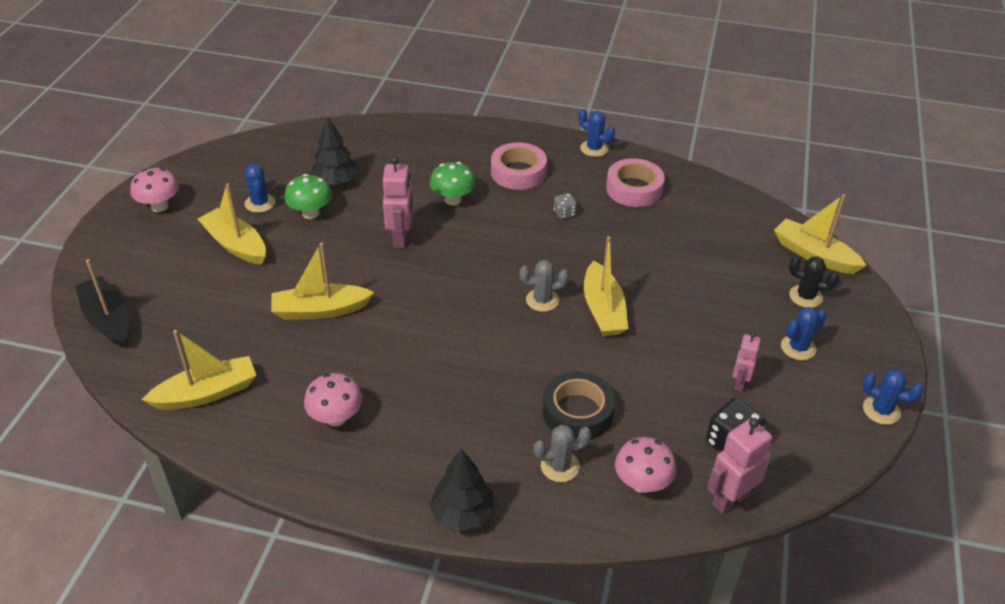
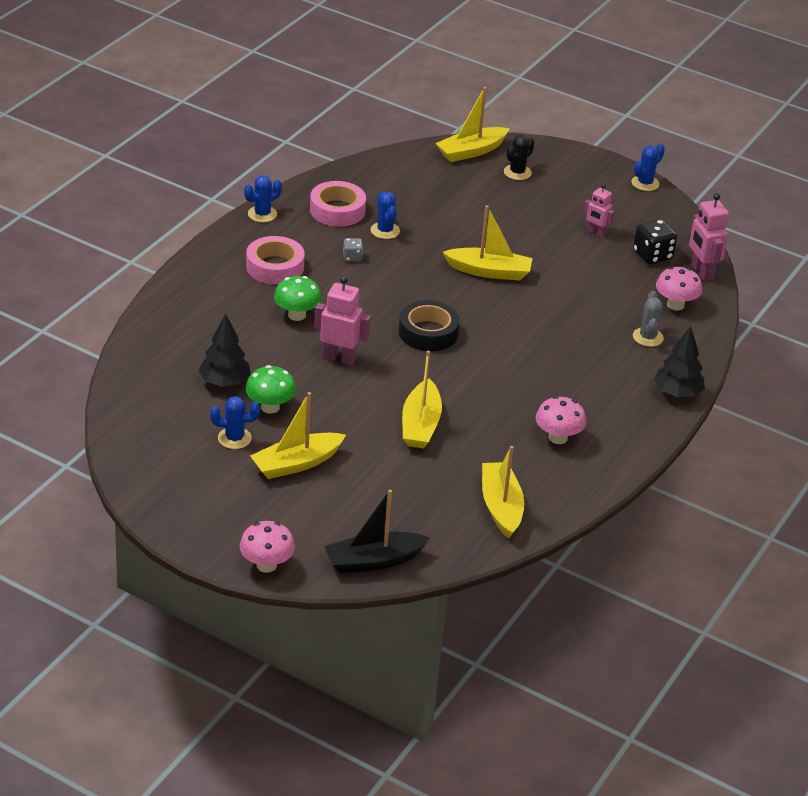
camera: 75 degrees left, 5 degrees down
(159, 206) = (200, 510): pink mushroom -> pink mushroom (266, 565)
(542, 300) = (463, 299): grey cactus -> none
(577, 412) = (597, 315): black tape -> black tape (428, 332)
(798, 348) = (570, 195): blue cactus -> blue cactus (385, 231)

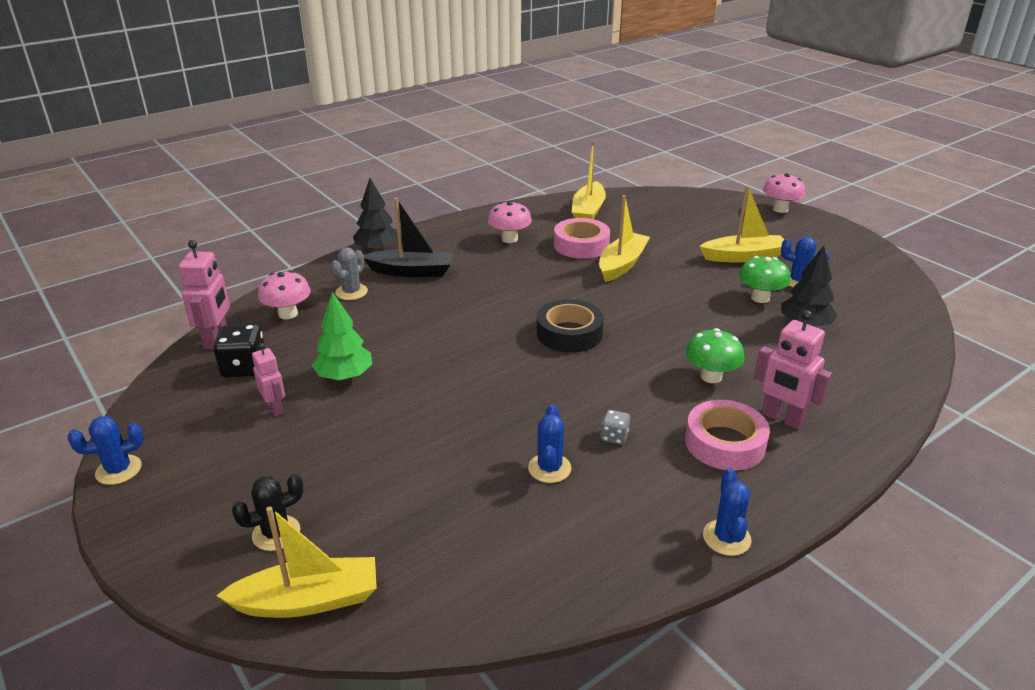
camera: 155 degrees left, 5 degrees down
(262, 214) = (726, 538): blue cactus -> blue cactus turned 75 degrees counterclockwise
(337, 210) = (604, 519): pink tape -> pink tape (581, 245)
(339, 358) = (676, 326): pink robot -> pink robot (782, 418)
(373, 561) = (699, 200): black boat -> black boat (411, 271)
(489, 271) = (452, 385): yellow boat -> none
(573, 263) = (344, 376): none -> green tree

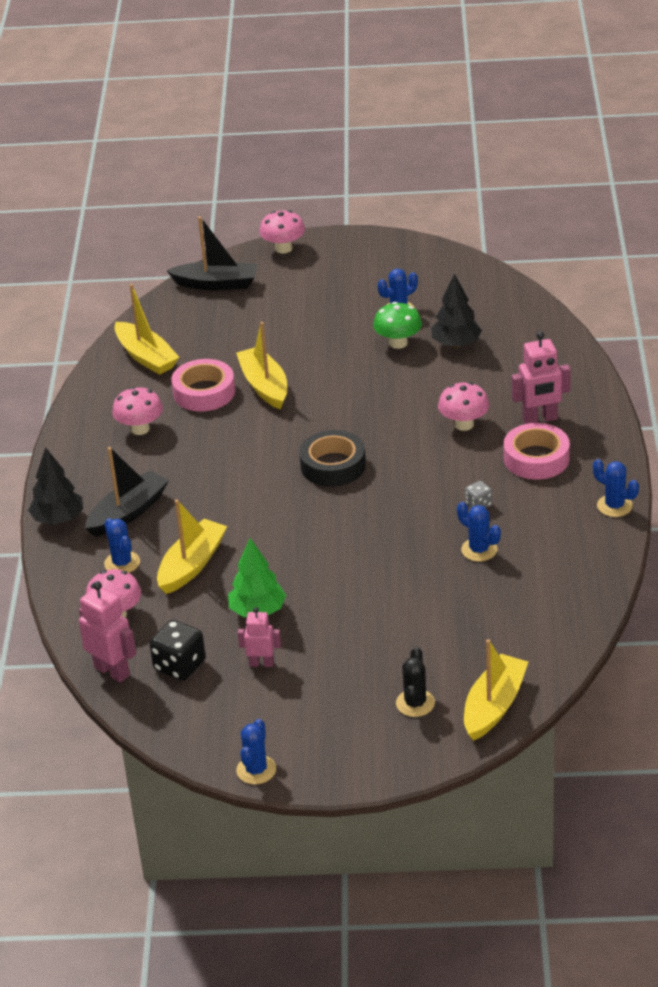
camera: 50 degrees left, 5 degrees up
(351, 292) = (122, 563): grey cactus -> blue cactus
(701, 203) = (216, 284): none -> black boat
(711, 376) = (464, 424): green mushroom -> pink mushroom
(744, 257) = (332, 315): yellow boat -> yellow boat (192, 565)

